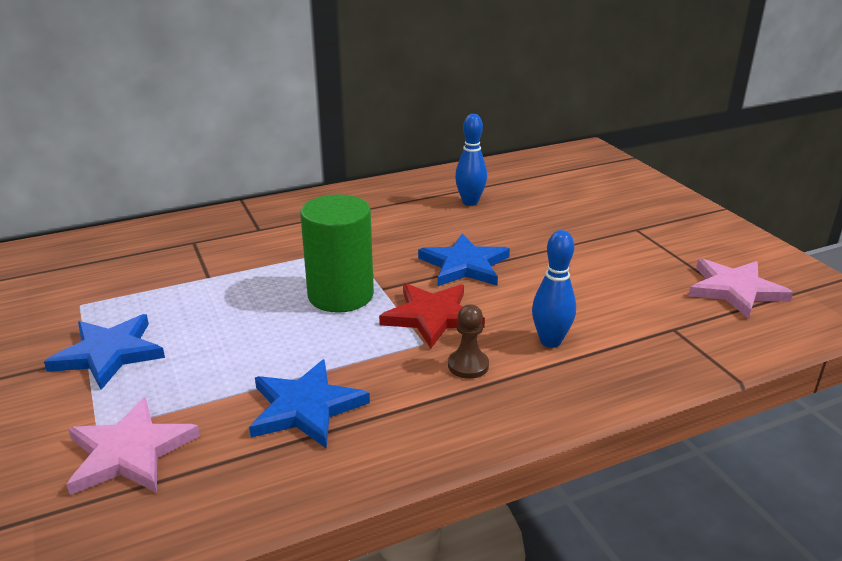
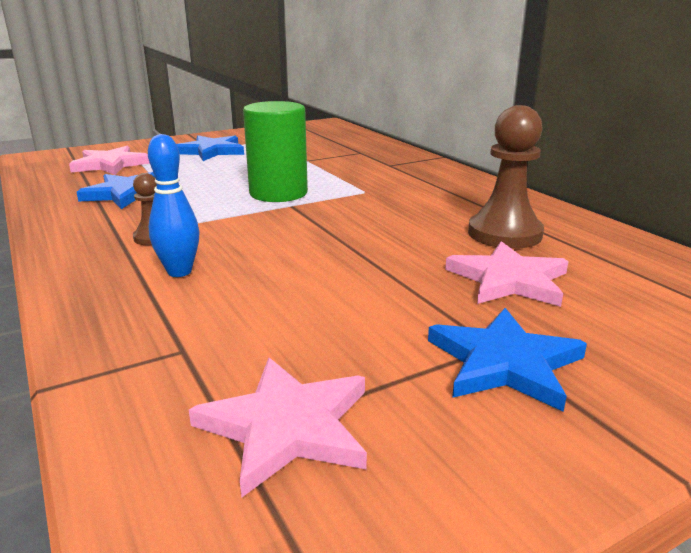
camera: 85 degrees right, 5 degrees down
(432, 317) = (238, 223): red star -> none
(464, 265) = (340, 233): blue star -> blue star (504, 363)
(470, 202) = (504, 234): blue bowling pin -> brown pawn
(550, 212) = (509, 280): none -> pink star

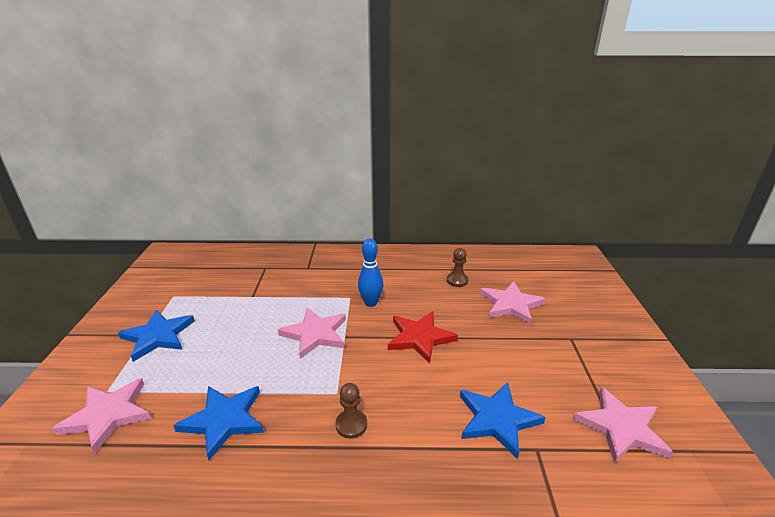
camera: 60 degrees left, 5 degrees up
(179, 272) = (426, 424): blue bowling pin -> blue bowling pin (371, 303)
(278, 193) = (315, 334): green cylinder -> pink star
(336, 238) = (420, 337): none -> red star
(504, 234) = (457, 280): brown pawn -> brown pawn, size x0.52
(504, 363) = (586, 342): blue star -> blue star (497, 419)

